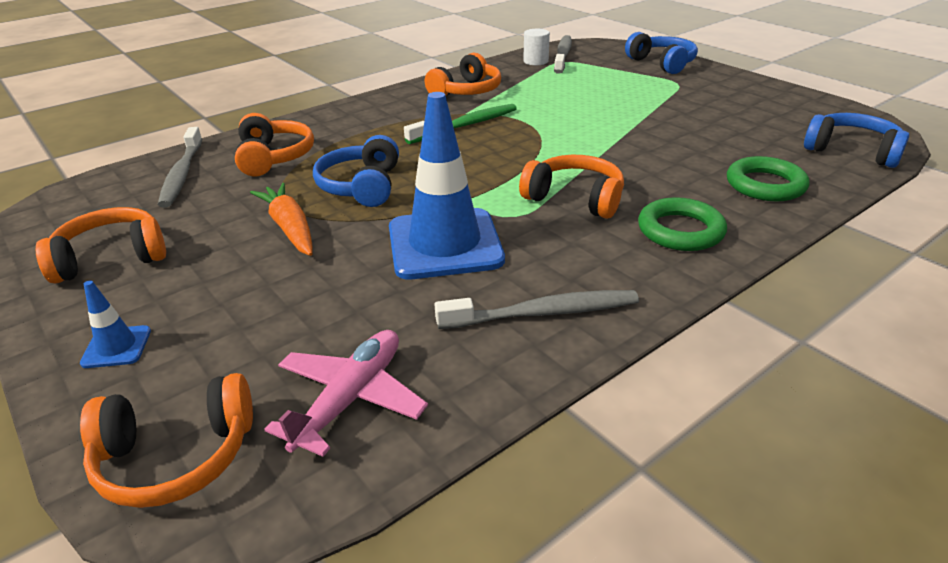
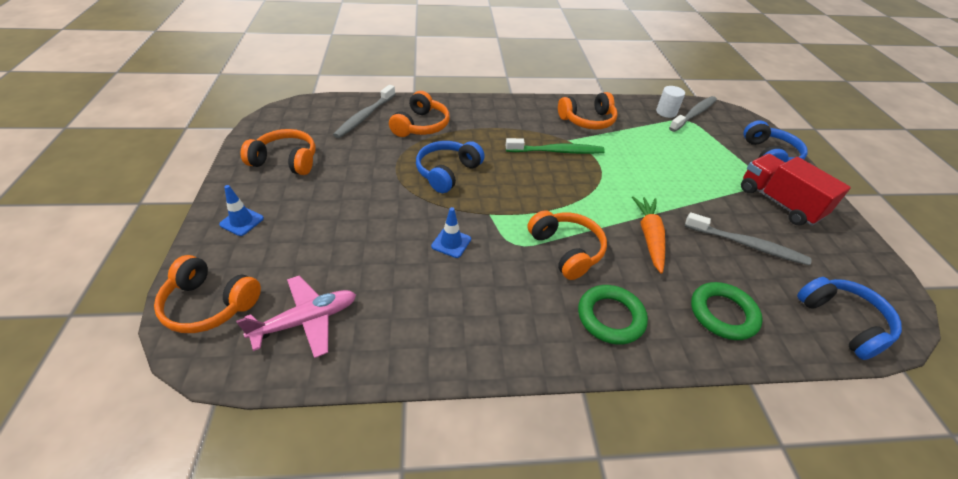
camera: 30 degrees right, 10 degrees up
(290, 228) = (382, 185): orange carrot -> orange carrot (649, 237)
(445, 244) = (451, 243): blue traffic cone -> blue traffic cone, size x0.43
(543, 313) = (455, 328): grey toothbrush -> grey toothbrush (747, 244)
(710, 92) = (779, 202): none -> red truck

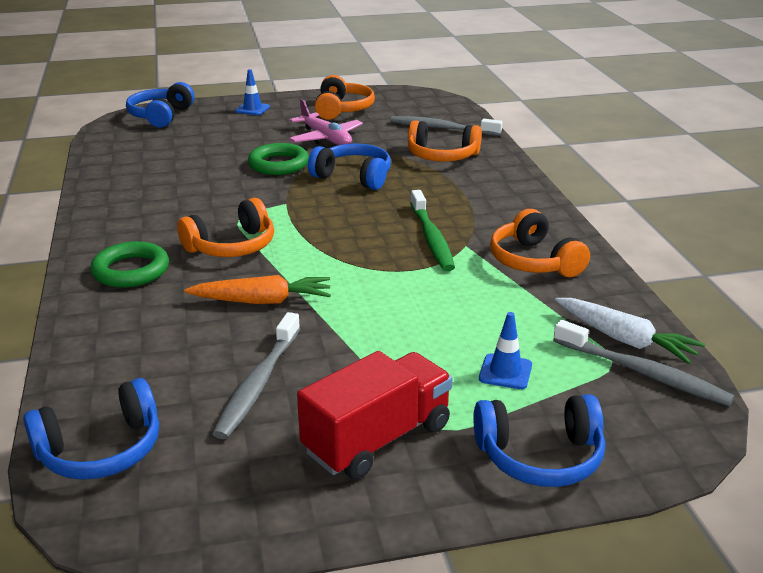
camera: 85 degrees right, 15 degrees down
(210, 304) = (161, 116): orange headphones -> blue headphones
(306, 321) = (142, 145): pink plane -> pink plane (326, 138)
(451, 243) = (236, 188): blue traffic cone -> blue traffic cone (505, 372)
(666, 112) = (624, 339): white cylinder -> white carrot
(723, 314) = (128, 344): green ring -> green ring (278, 164)

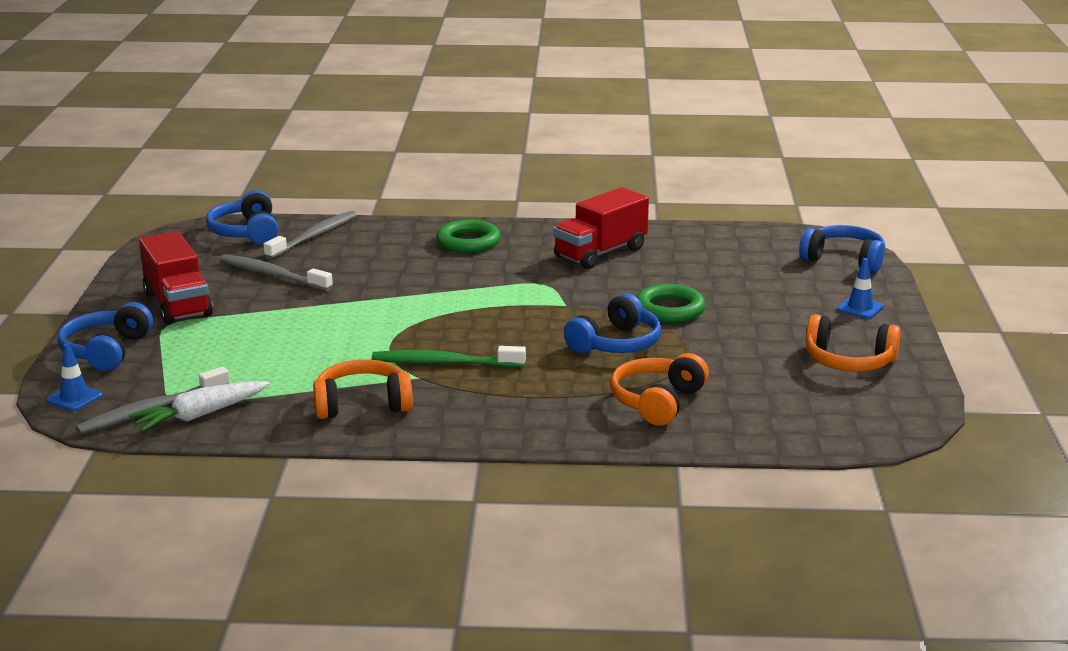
camera: 105 degrees right, 5 degrees down
(156, 201) = (600, 253): none -> red truck
(232, 246) = (487, 278): orange headphones -> none
(262, 301) = (383, 283): orange carrot -> none
(326, 138) = (741, 340): pink plane -> none
(442, 128) = (756, 417): grey toothbrush -> grey toothbrush (314, 236)
(505, 372) = (206, 357): blue traffic cone -> blue traffic cone (74, 398)

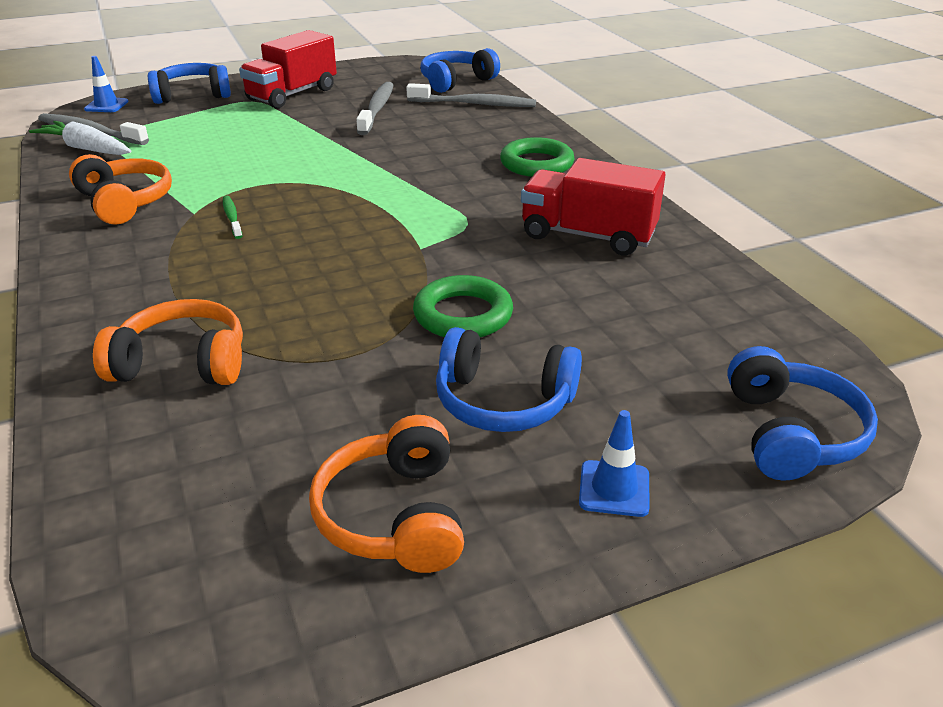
camera: 65 degrees right, 10 degrees up
(444, 363) = (232, 217): green toothbrush -> green toothbrush, size x0.53
(616, 343) = (335, 300): blue headphones -> blue headphones (503, 401)

